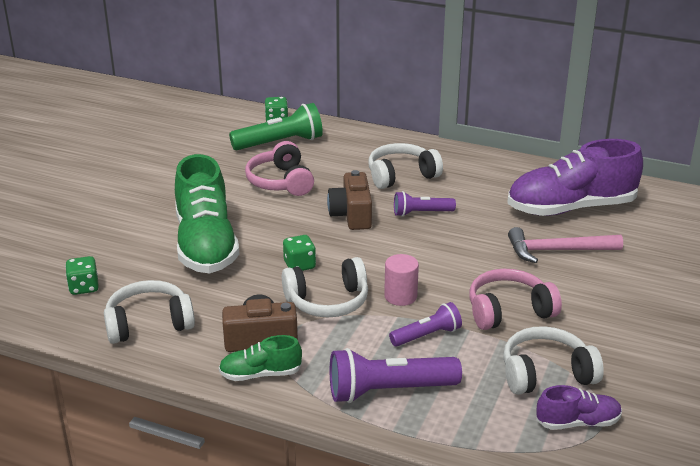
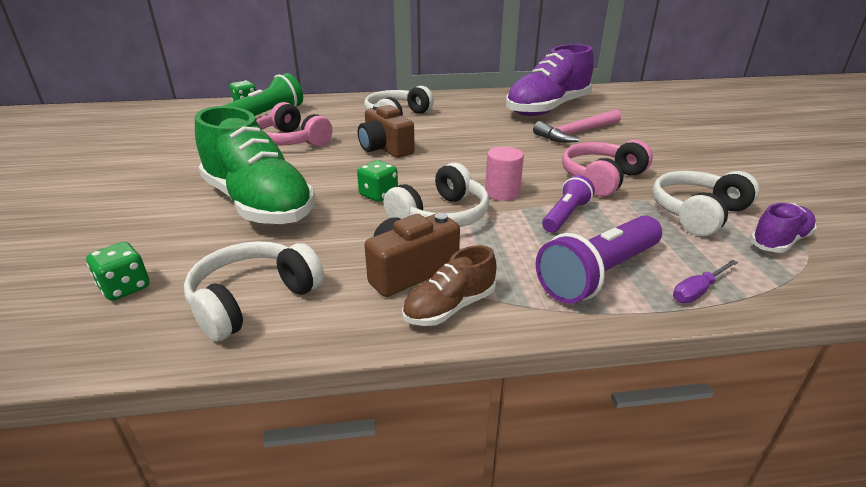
camera: 30 degrees left, 0 degrees up
(260, 374) = (449, 307): green shoe -> brown shoe
(421, 213) = (443, 134): purple flashlight -> none
(445, 430) = (697, 291): none -> purple screwdriver

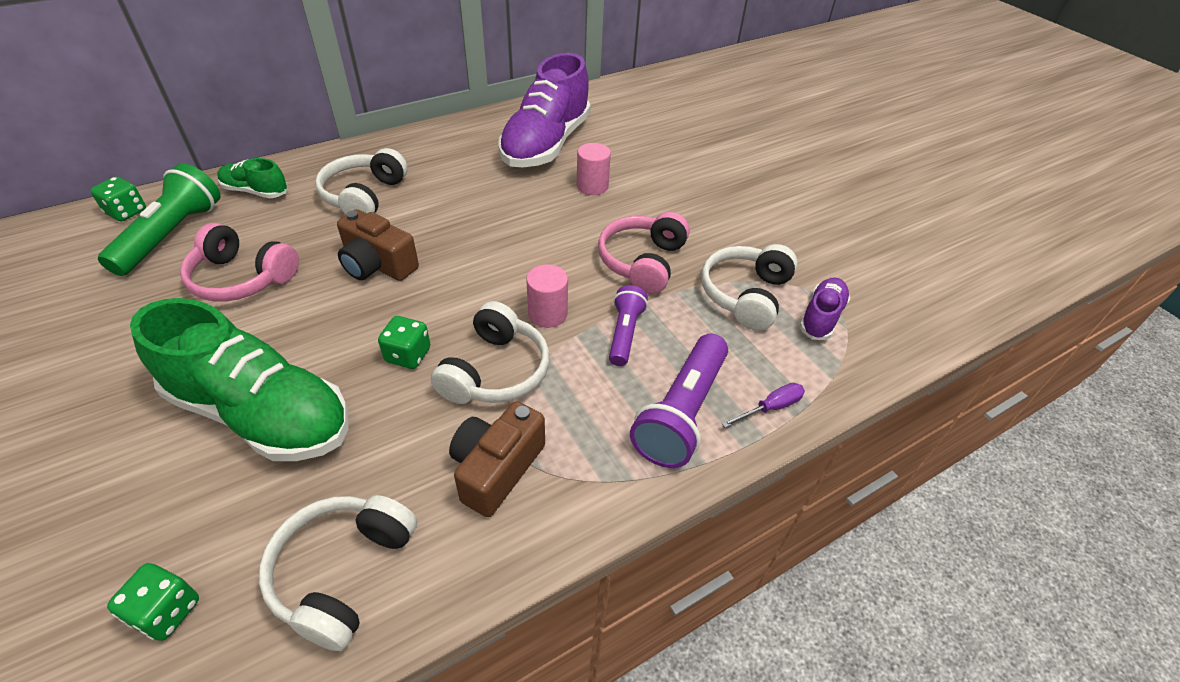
camera: 25 degrees left, 15 degrees up
(327, 106) = (255, 191): none -> green shoe
(449, 307) = (558, 508): brown shoe -> none
(576, 133) = (592, 186): pink hammer -> pink cylinder
(697, 291) = (770, 408): purple screwdriver -> purple screwdriver turned 150 degrees counterclockwise

